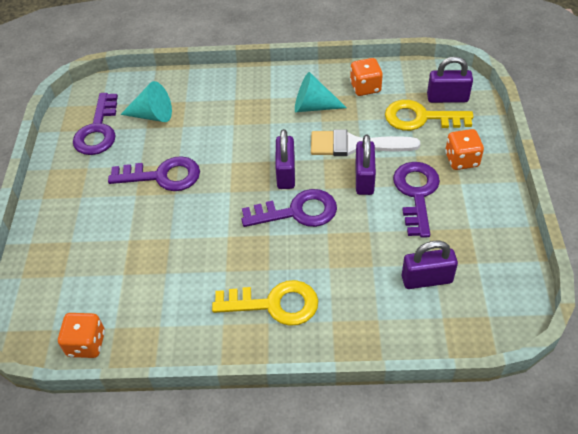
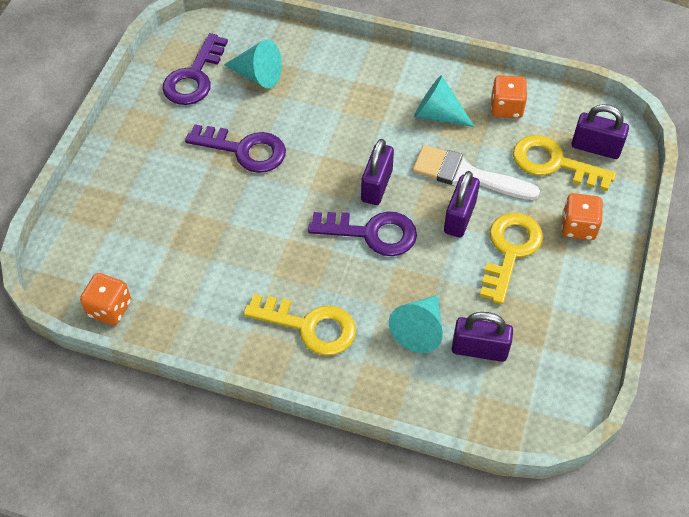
camera: 15 degrees right, 5 degrees up
(370, 278) = (419, 330): none -> turquoise cone
(416, 193) = (510, 251): purple key -> yellow key

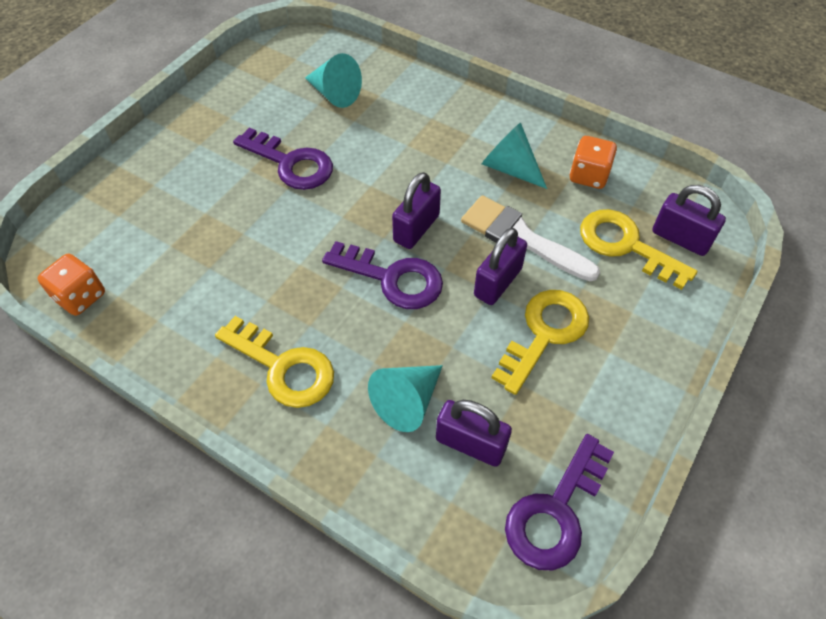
camera: 15 degrees right, 0 degrees up
(194, 77) = (271, 84): purple key -> purple key (556, 511)
(578, 227) = (635, 324): orange dice -> none

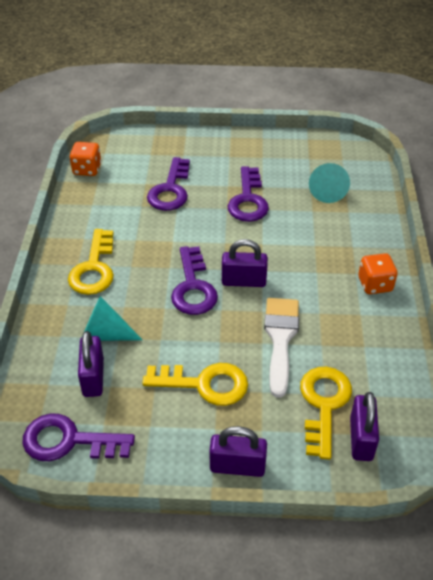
camera: 60 degrees right, 10 degrees down
(207, 225) = (170, 190): none -> purple key
(497, 282) = (230, 341): purple padlock -> purple padlock (237, 466)
(509, 168) = (342, 307): turquoise cone -> none
(588, 175) = (377, 356): orange dice -> orange dice (375, 284)

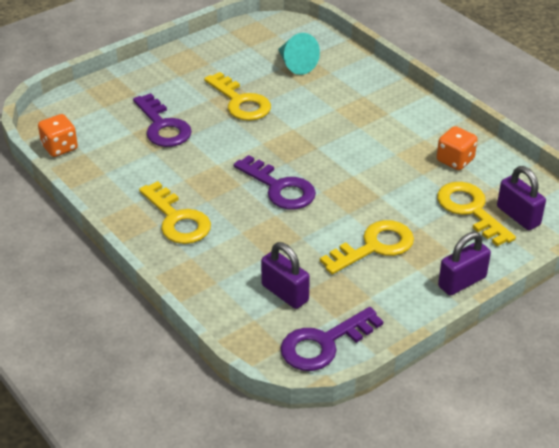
camera: 40 degrees left, 5 degrees down
(105, 334) = (253, 259): turquoise cone -> none
(243, 281) = (313, 162): purple padlock -> none
(248, 200) = (240, 102): purple key -> yellow key
(280, 339) = (390, 186): white brush -> none
(375, 284) = (411, 114): orange dice -> orange dice (455, 160)

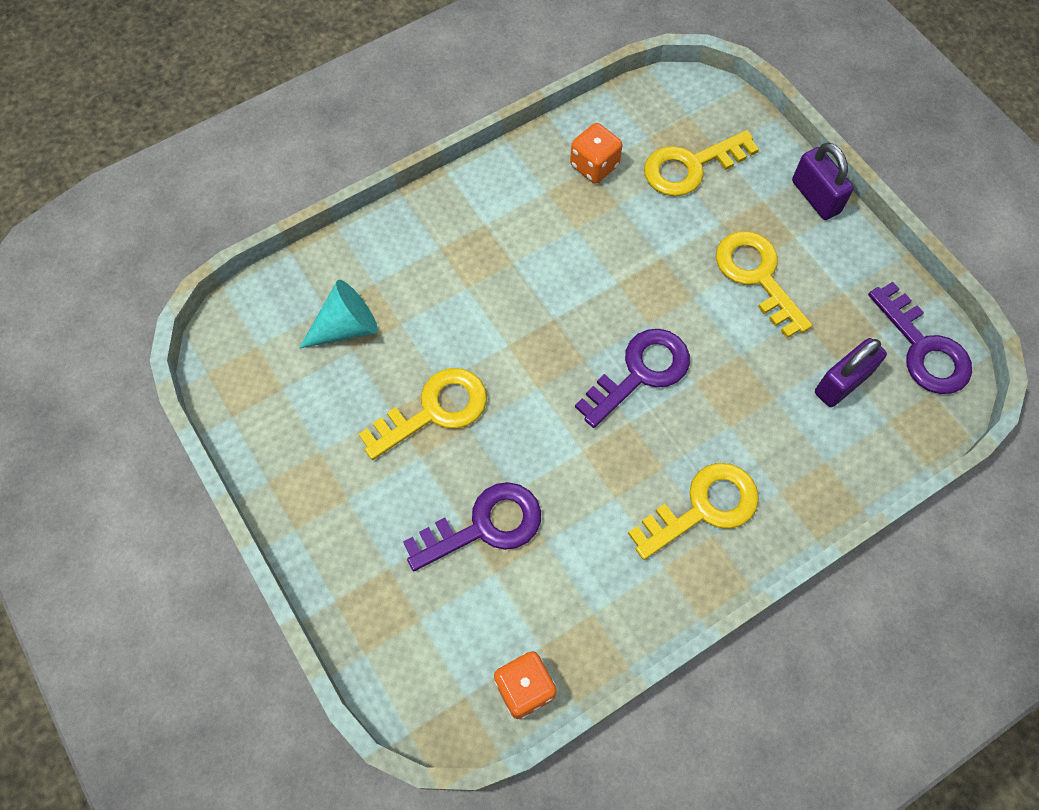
camera: 85 degrees left, 25 degrees up
(518, 216) = (702, 122): purple padlock -> none

